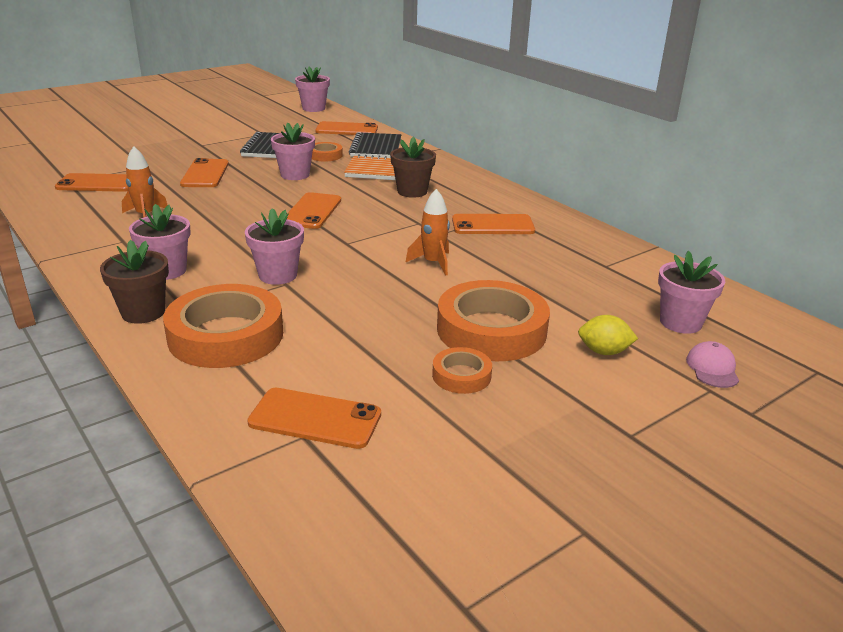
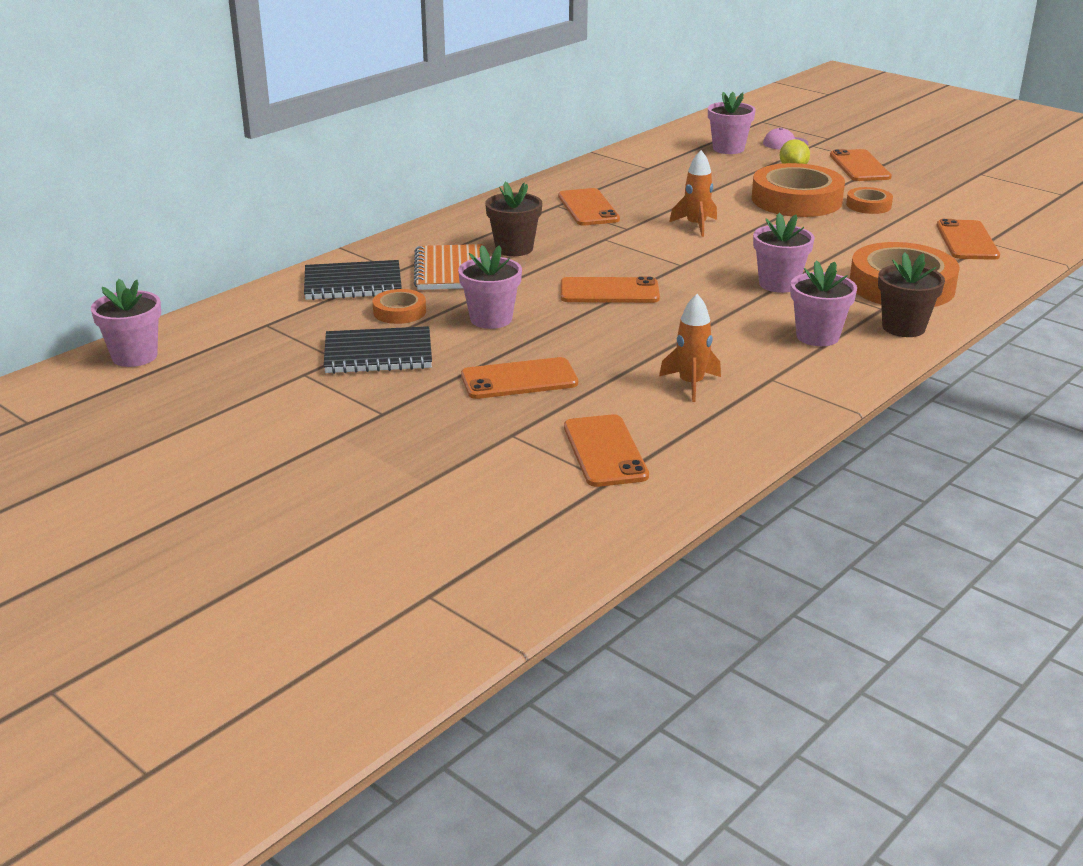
camera: 100 degrees left, 0 degrees up
(347, 129) = (264, 313): orange phone -> orange phone (859, 166)

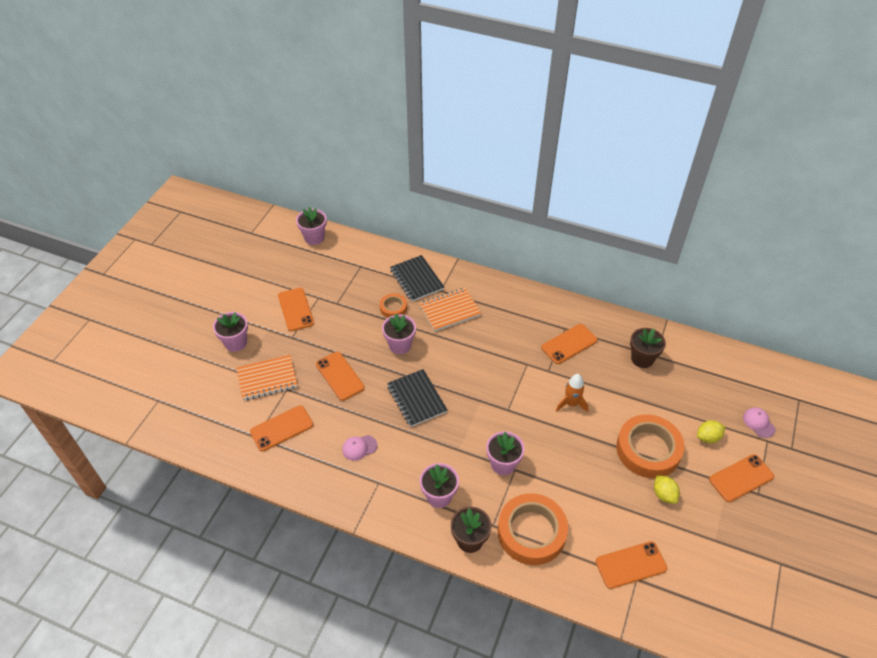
camera: 70 degrees right, 20 degrees up
(378, 354) = (346, 316): black notebook -> black notebook (416, 399)
(470, 452) = (267, 379): none -> orange notebook
(514, 249) = (491, 328): brown flower pot -> brown flower pot (642, 359)
(609, 291) = (455, 385): orange phone -> orange phone (296, 309)
(691, 384) = (359, 447): orange rocket -> pink cap
(728, 149) = (723, 391): pink flower pot -> pink flower pot (236, 343)
(868, 205) = (664, 494): orange tape -> yellow lemon

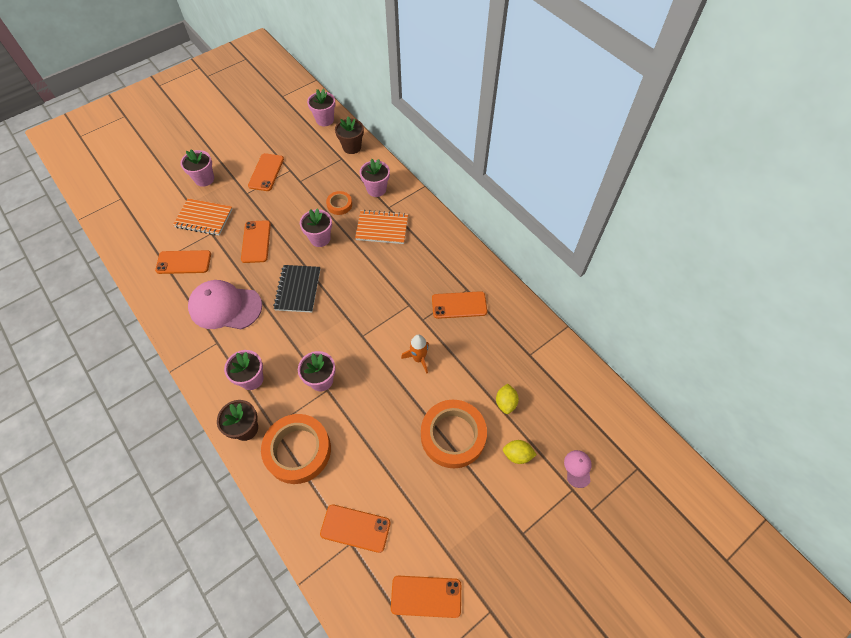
camera: 30 degrees right, 10 degrees up
(359, 447) = (225, 307): pink cap -> pink cap, size x2.28
(416, 279) = (376, 189): black notebook -> pink flower pot
(642, 359) = (514, 351): brown flower pot -> brown flower pot (352, 147)
(664, 494) = (434, 483): yellow lemon -> yellow lemon (505, 402)
(741, 478) = (518, 510): orange phone -> orange phone (426, 596)

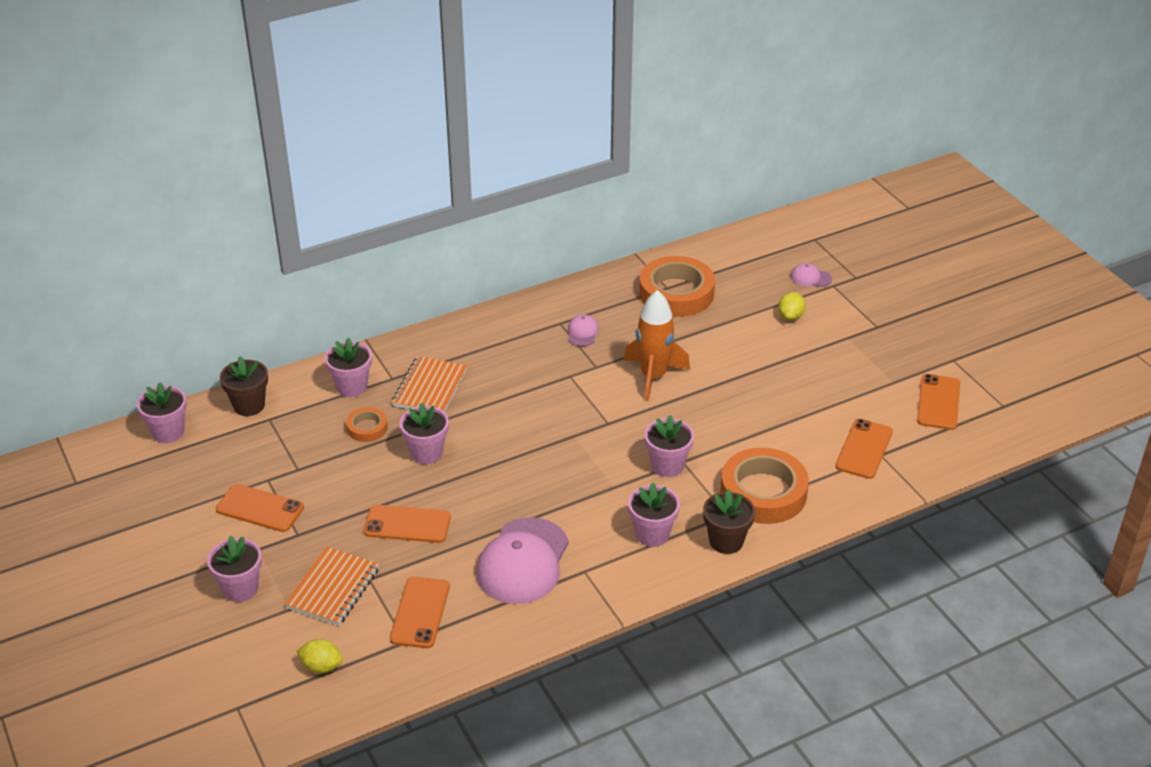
camera: 80 degrees left, 20 degrees down
(298, 289) = (514, 481): black notebook -> none
(418, 358) = (653, 376): orange rocket -> orange rocket, size x1.63
(453, 435) = (761, 361): orange tape -> orange tape (676, 293)
(459, 305) = (582, 332): orange phone -> pink cap
(505, 402) = (726, 315): yellow lemon -> yellow lemon (321, 667)

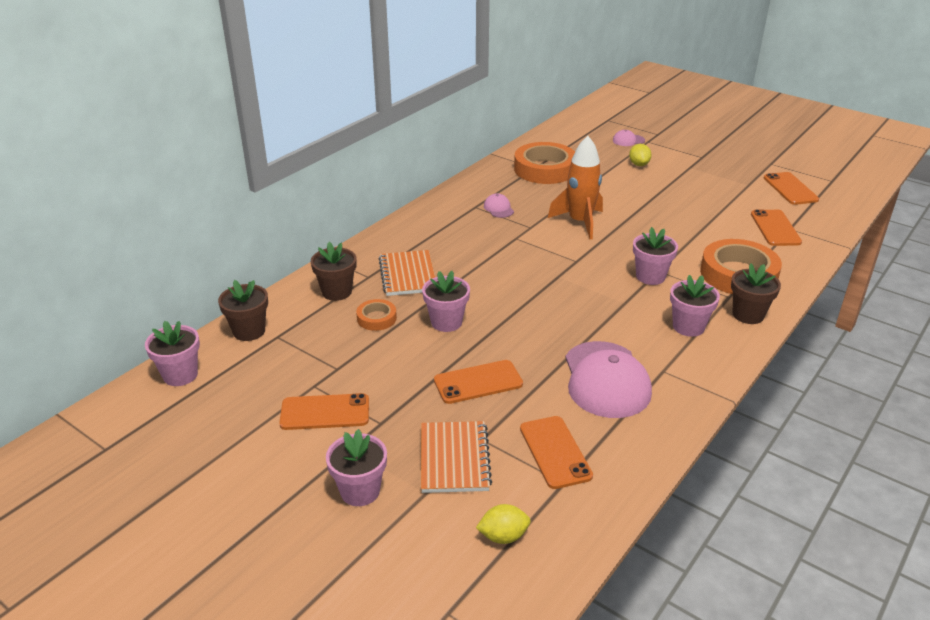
camera: 25 degrees left, 5 degrees down
(352, 387) = (337, 292): pink flower pot -> brown flower pot

